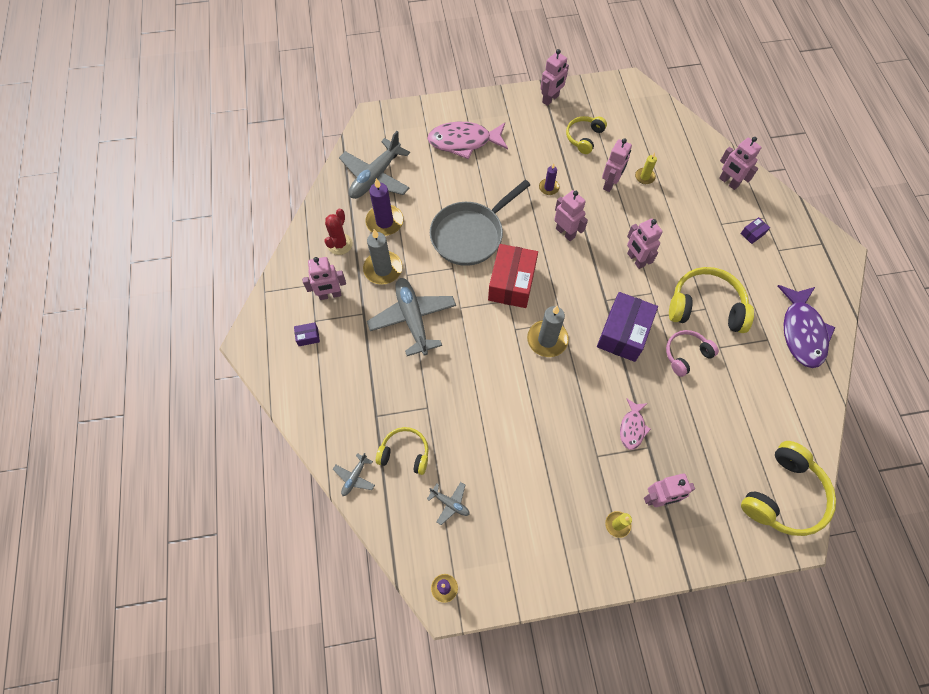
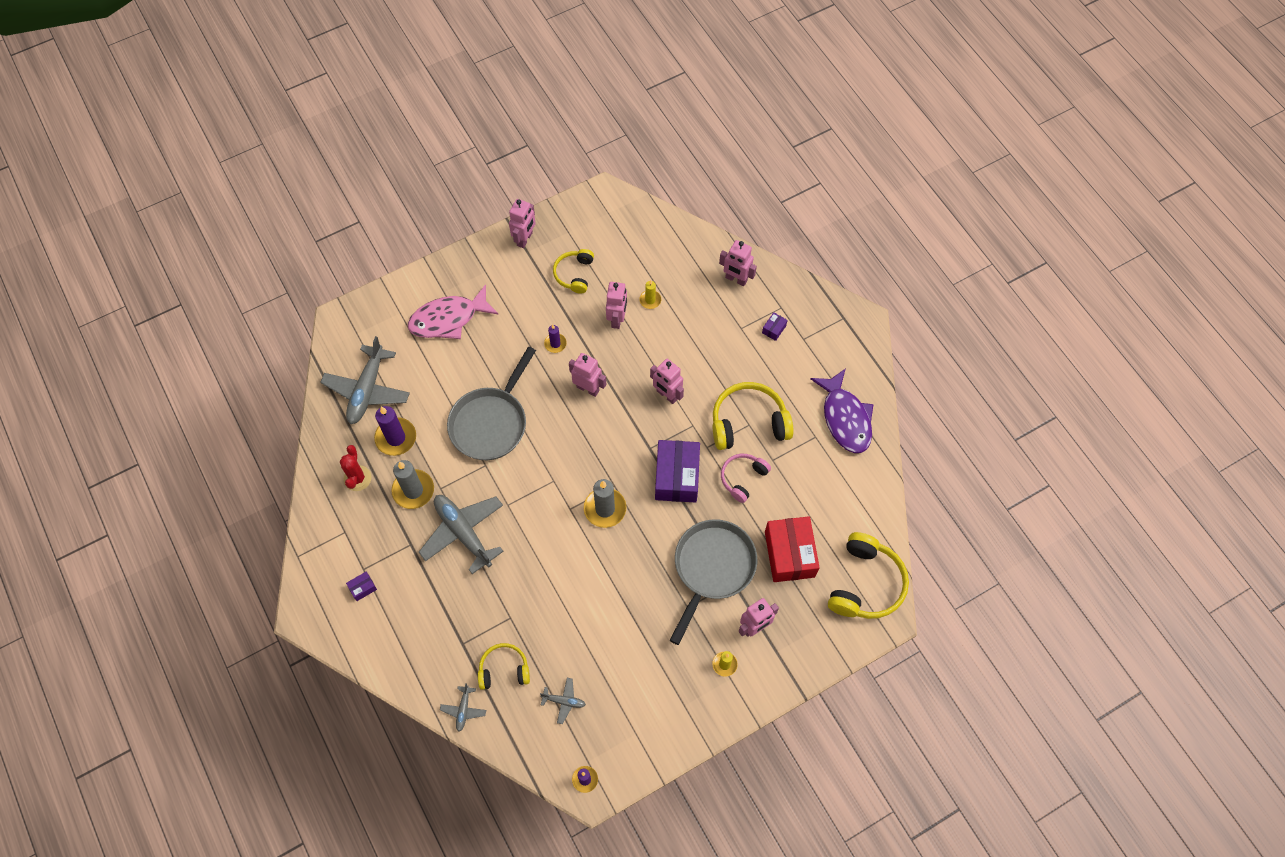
camera: 20 degrees left, 0 degrees up
(330, 295) = (368, 536): pink robot -> none
(511, 283) = (551, 461): red box -> red box (789, 554)
(632, 427) = (712, 568): pink fish -> grey pan

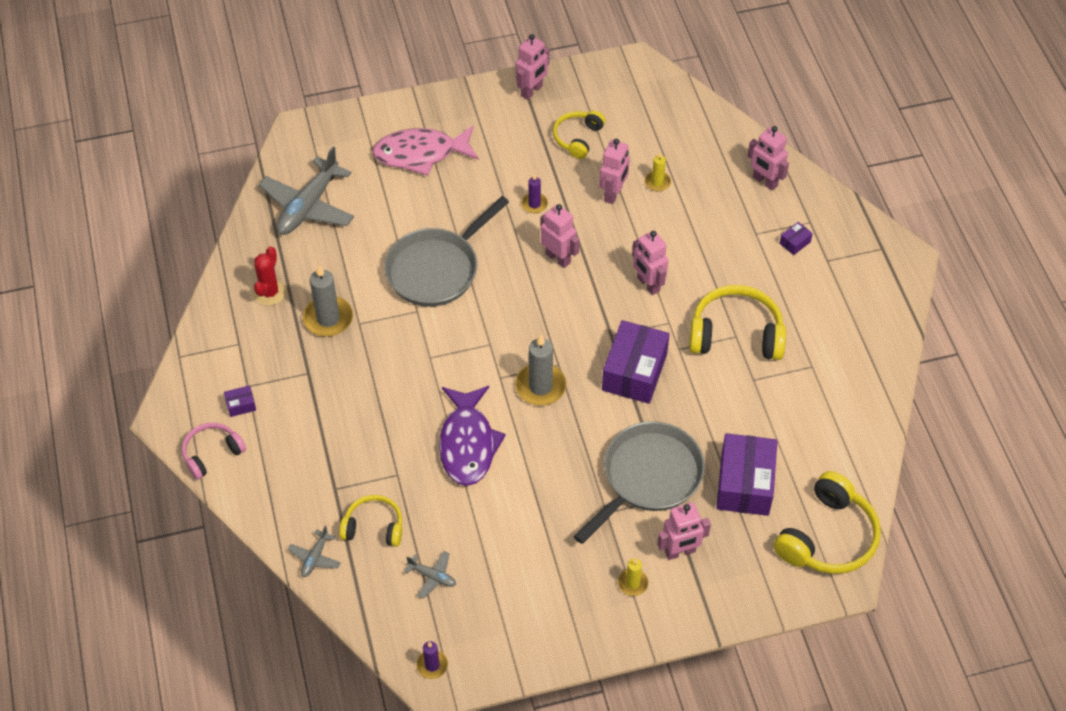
camera: 15 degrees right, 10 degrees down
(396, 438) = (325, 261): purple candle -> none
(463, 533) = (371, 375): grey plane -> none
(742, 478) = (712, 391): pink headphones -> pink headphones (212, 453)
(789, 554) = (744, 484): red box -> purple box
(845, 418) = (853, 354): purple fish -> purple fish (467, 443)

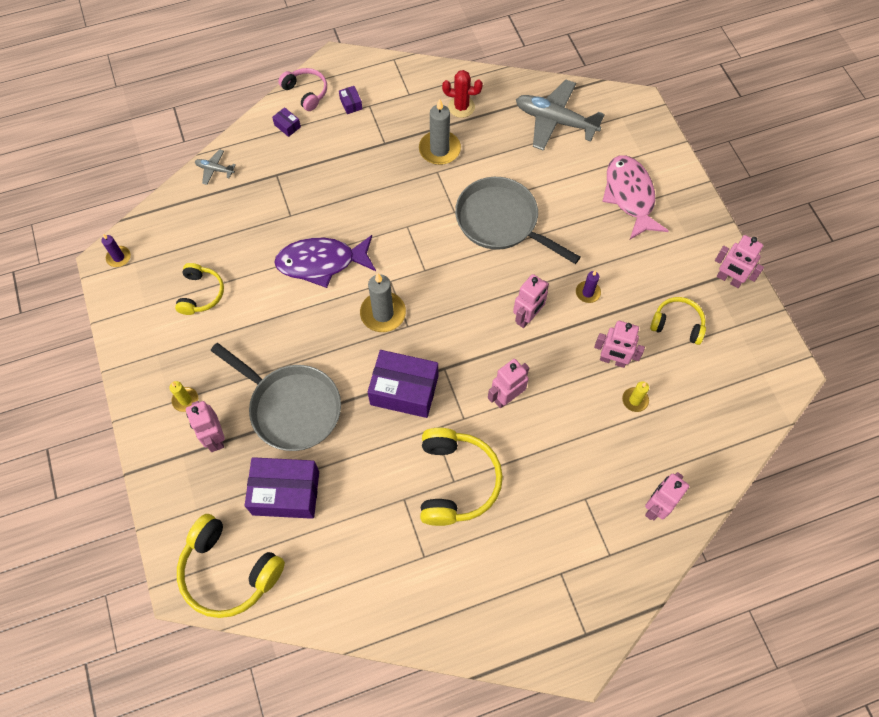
camera: 85 degrees right, 10 degrees up
(374, 527) = (242, 205): yellow headphones -> yellow headphones (201, 294)
(432, 576) = (196, 250): grey plane -> none
(795, 243) = (579, 539): purple box -> purple box (287, 126)

